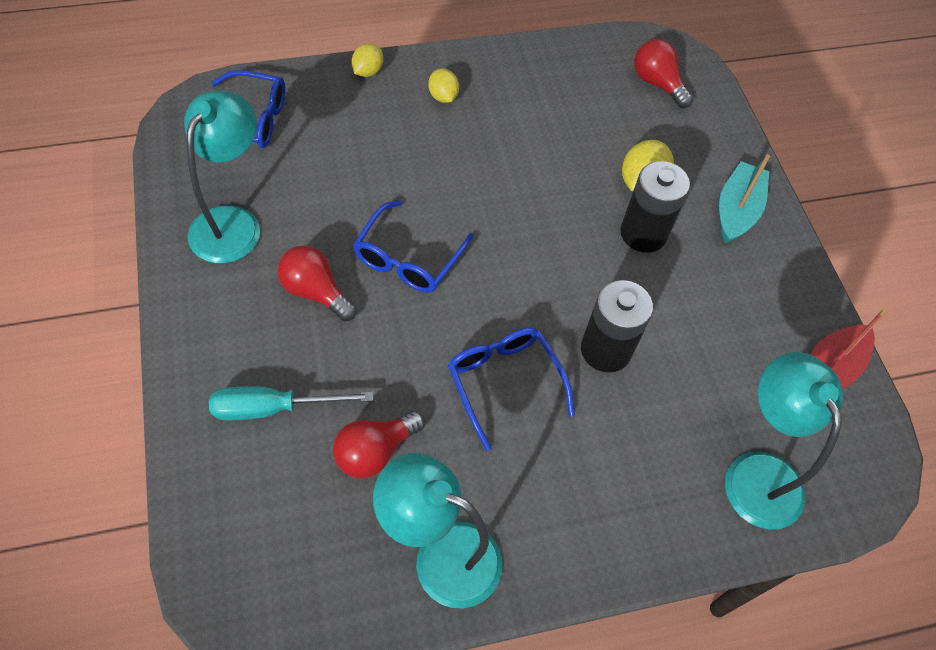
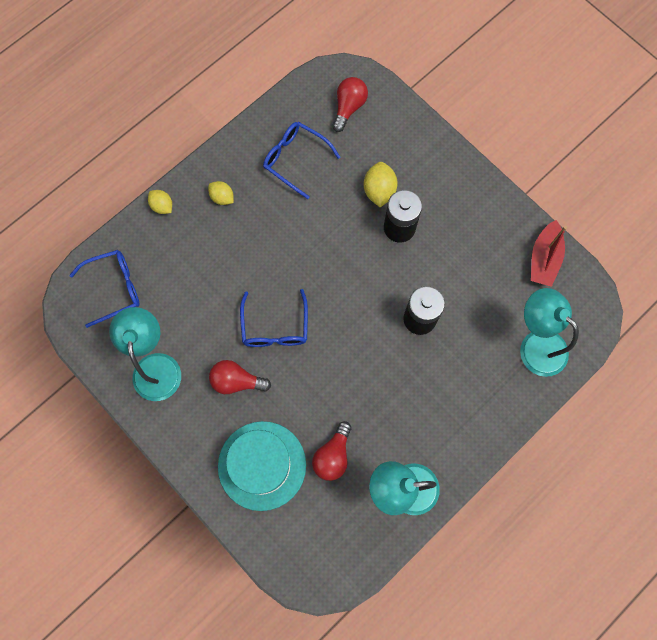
camera: 25 degrees left, 15 degrees up
(273, 408) = (262, 465): turquoise screwdriver -> turquoise hat
(368, 71) = (162, 206): yellow lemon -> yellow lemon turned 45 degrees counterclockwise
(504, 383) = (377, 373): blue glasses -> blue glasses (295, 160)
(657, 83) = (349, 107): red light bulb -> red light bulb turned 90 degrees clockwise
(737, 210) = (444, 178): turquoise boat -> none

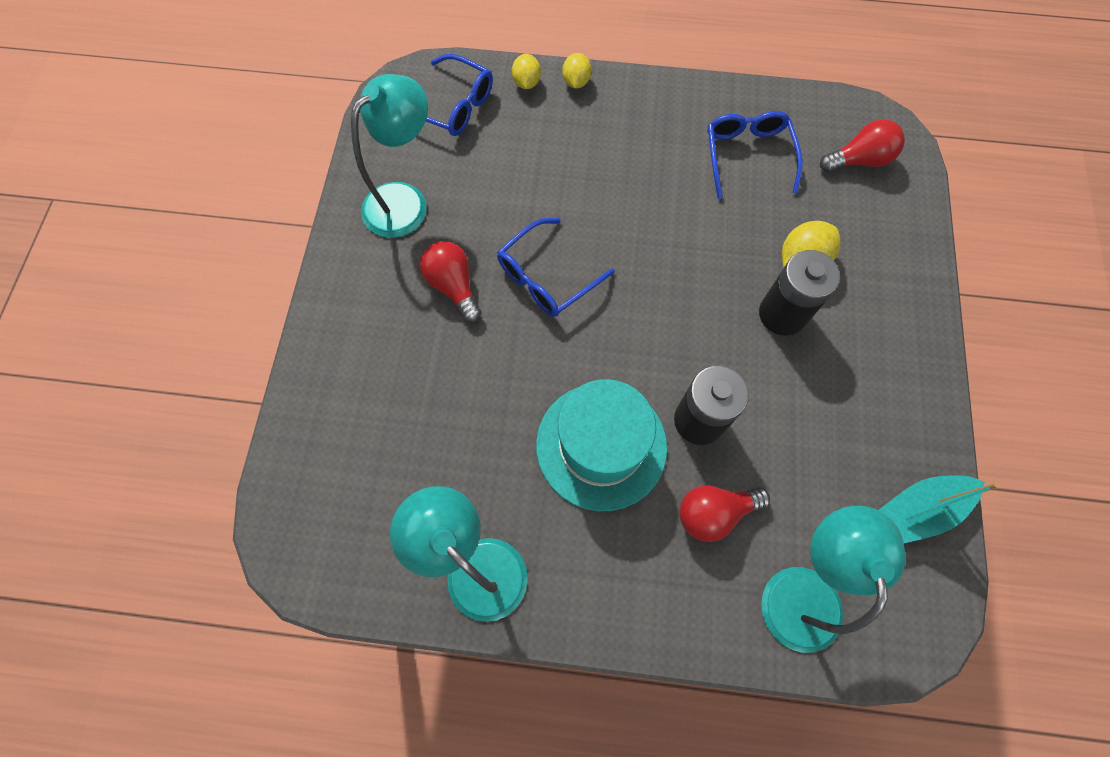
camera: 50 degrees right, 5 degrees down
(222, 197) = (638, 124): yellow lemon -> yellow lemon (526, 82)
(262, 465) = (380, 383): turquoise hat -> turquoise hat (601, 445)
(333, 456) = (452, 451): red light bulb -> red light bulb (714, 513)
(544, 259) = (918, 510): red boat -> turquoise boat

